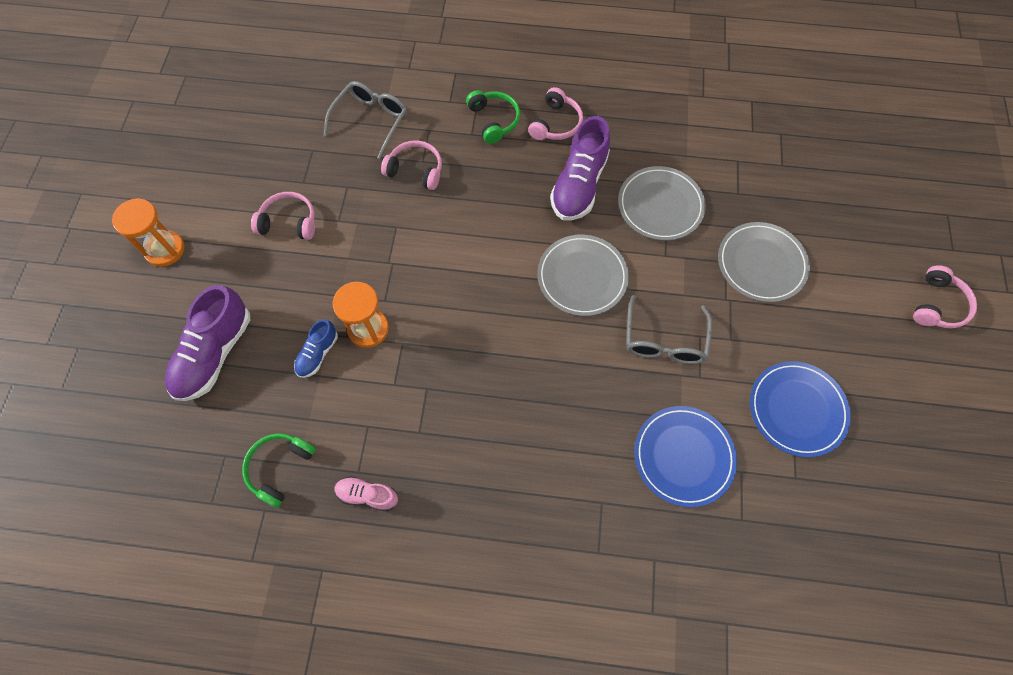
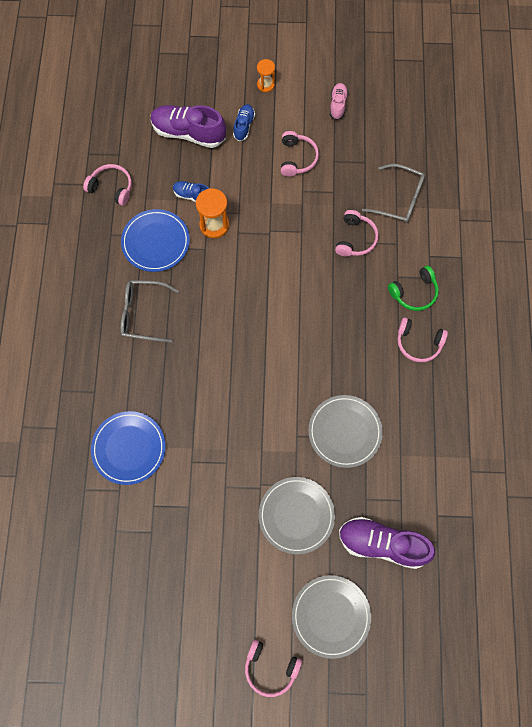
camera: 85 degrees right, 5 degrees up
(165, 250) = (265, 85): orange hourglass -> orange hourglass, size x0.63
(223, 281) = (244, 126): none -> blue shoe
(279, 468) = (111, 187): green headphones -> pink headphones
(367, 495) = (95, 242): pink shoe -> pink shoe (338, 105)
(579, 185) = (357, 365): purple shoe -> purple shoe (382, 544)
(582, 277) = (270, 371): grey plate -> grey plate (331, 616)
(664, 341) = (220, 435): grey glasses -> grey glasses (143, 314)
(797, 409) = (169, 536): blue plate -> blue plate (155, 242)

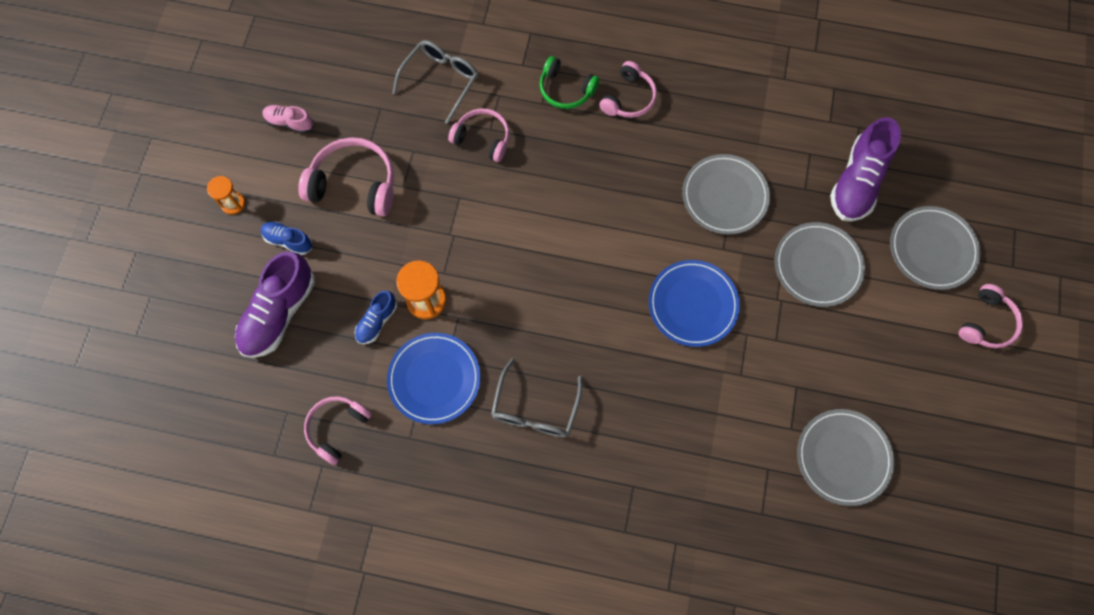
camera: 80 degrees left, 0 degrees up
(129, 448) = (715, 450): blue plate -> blue plate (693, 304)
(135, 549) = (843, 457): none -> grey plate
(297, 158) = (354, 184): pink headphones -> pink headphones, size x1.53
(414, 293) = (566, 90): green headphones -> green headphones turned 135 degrees clockwise

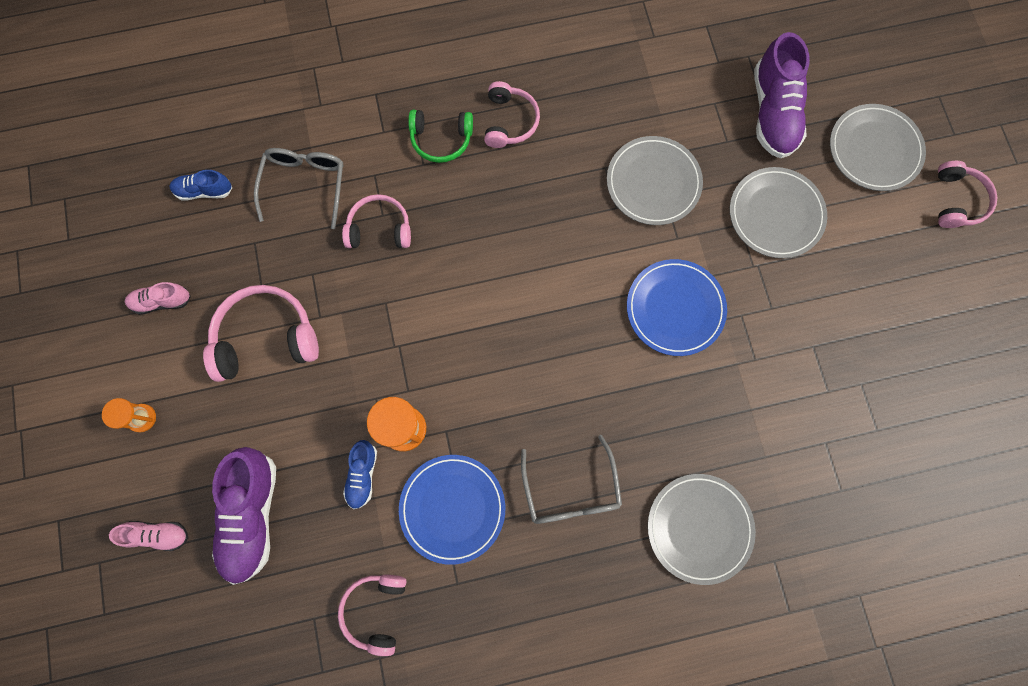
camera: 25 degrees left, 5 degrees up
(203, 295) = (158, 534): none -> pink shoe
(288, 241) = (224, 431): blue shoe -> blue shoe (204, 191)
(843, 457) = (889, 397): grey plate -> grey plate (699, 528)

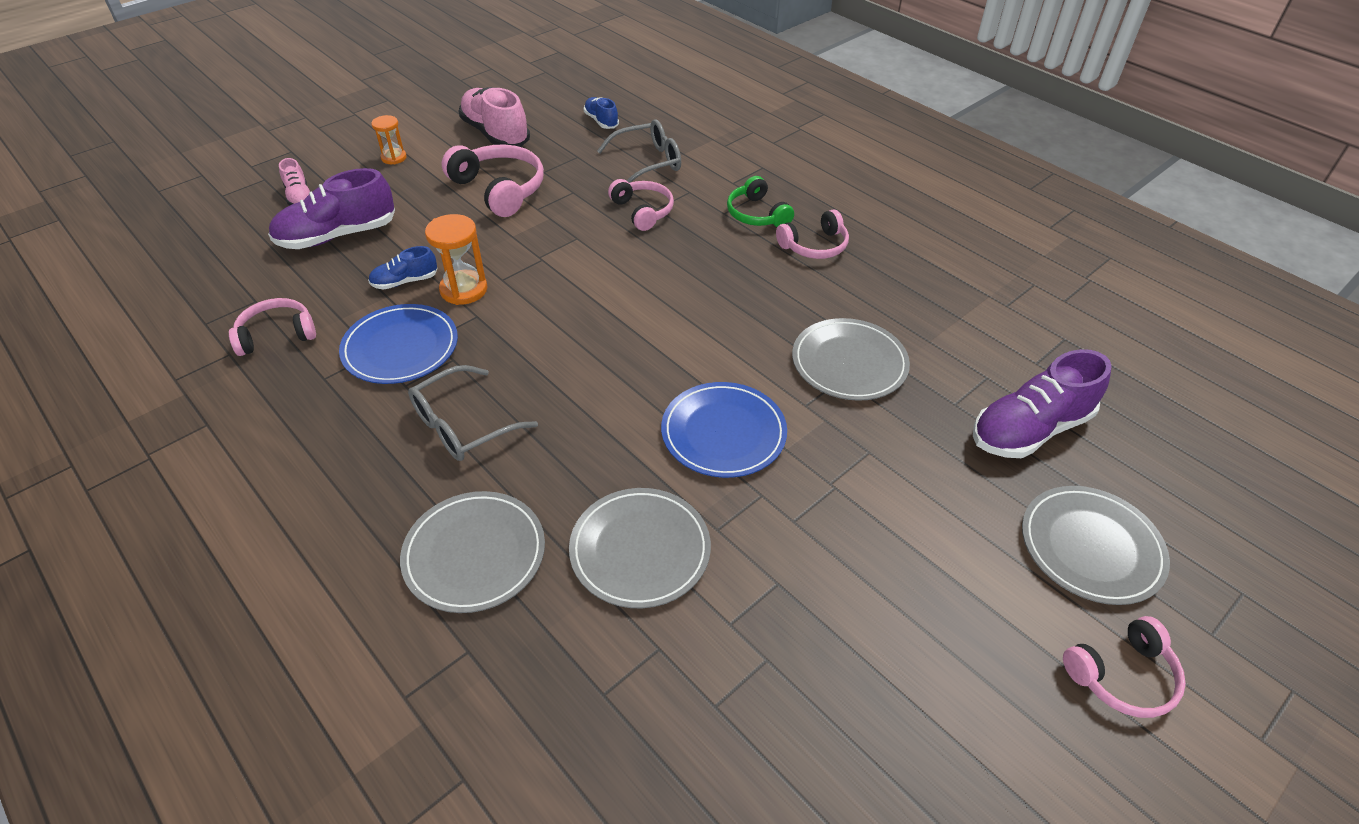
camera: 60 degrees right, 30 degrees down
(162, 301) = (495, 134): pink shoe -> pink shoe, size x1.90
(775, 214) = (911, 479): grey plate -> grey plate (640, 550)

